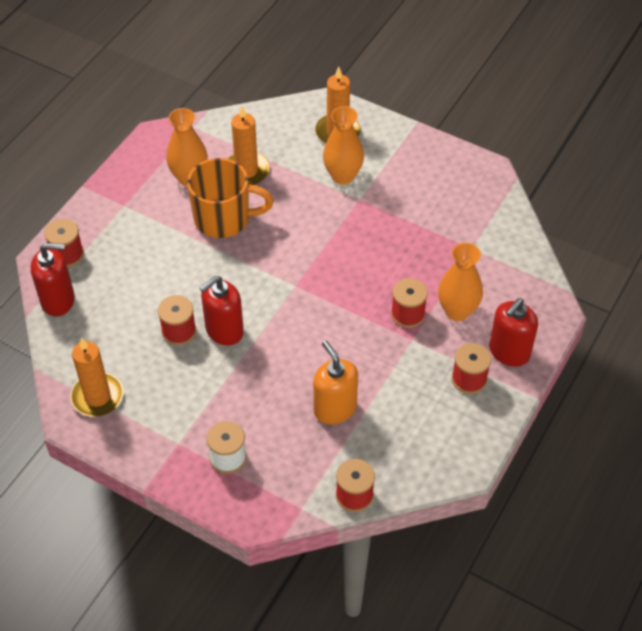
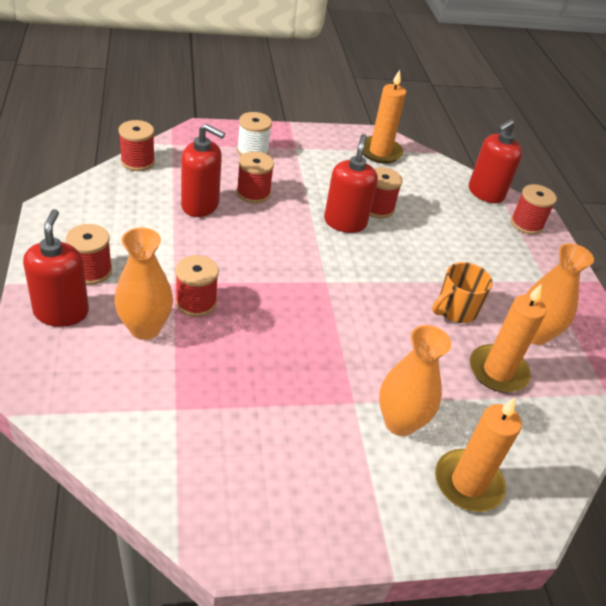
camera: 135 degrees right, 10 degrees down
(224, 219) = (455, 310): orange mug -> orange mug, size x0.64
(275, 401) = (253, 193): none -> red spool
(335, 408) = (200, 205): orange soap dispenser -> red soap dispenser

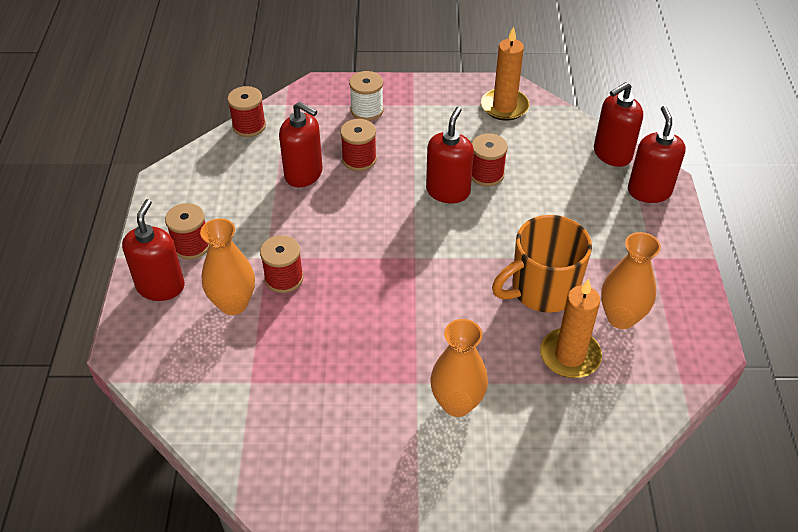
camera: 15 degrees right, 5 degrees up
(455, 310) = (542, 290): orange mug -> orange mug, size x1.57
(468, 483) = (509, 465): orange candle -> none
(526, 224) = (649, 191): red spool -> red soap dispenser

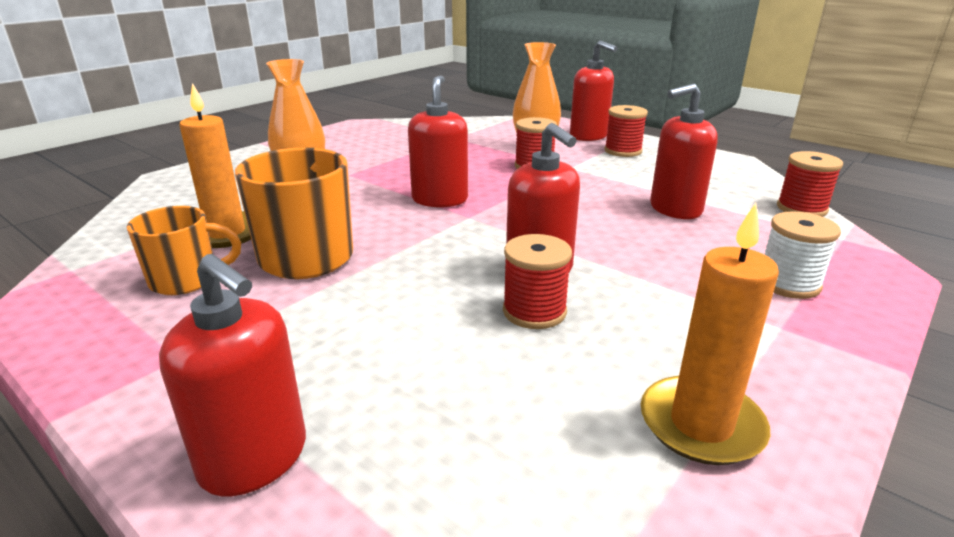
camera: 130 degrees right, 20 degrees down
(359, 159) = (671, 242): red spool -> none
(612, 154) = (400, 484): red soap dispenser -> red soap dispenser (440, 199)
(621, 317) = (186, 280): orange vase -> orange mug

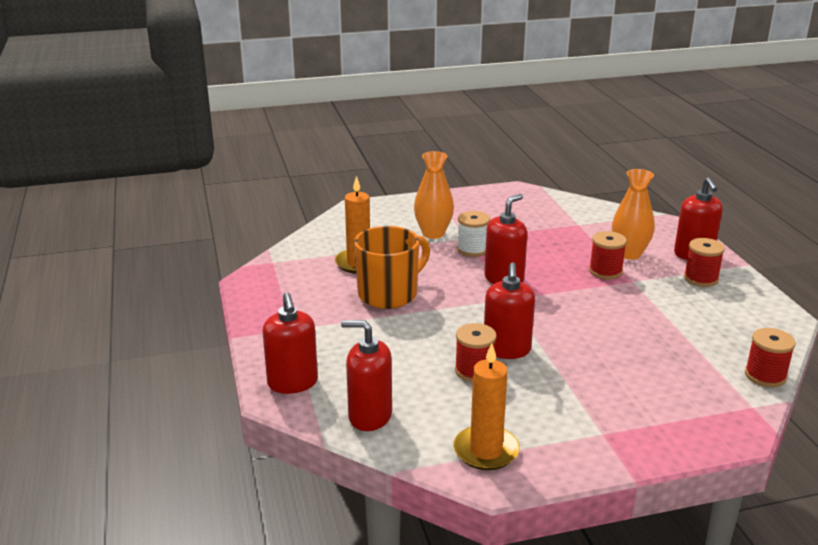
camera: 35 degrees right, 0 degrees up
(186, 280) = (320, 287): orange mug -> none
(675, 209) = (660, 341): red soap dispenser -> red soap dispenser (370, 416)
(788, 284) = (652, 415): white spool -> white spool (472, 249)

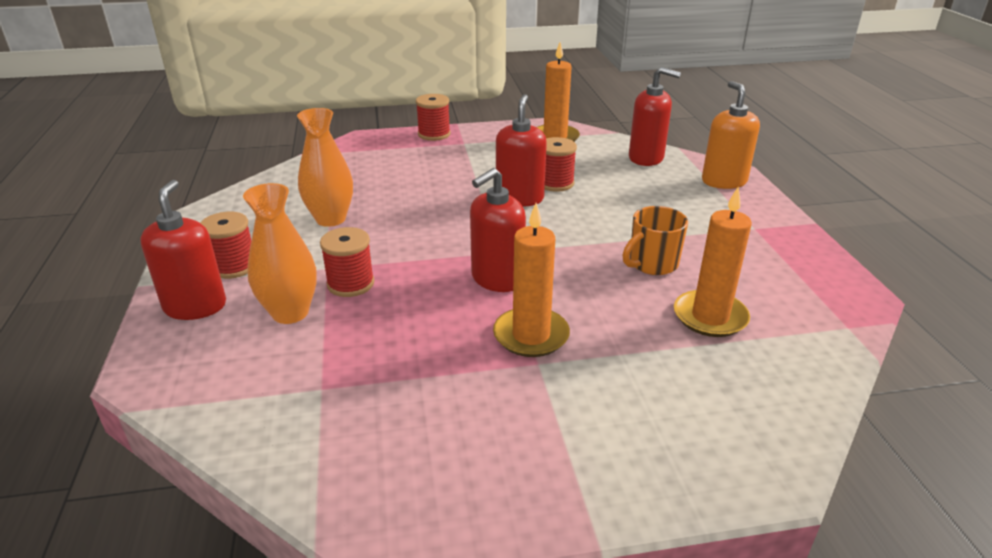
camera: 175 degrees left, 5 degrees up
(293, 383) = (723, 181): red soap dispenser -> orange soap dispenser
(389, 294) = (652, 264): orange mug -> orange mug, size x0.64
(433, 233) = (596, 378): orange vase -> orange vase (331, 219)
(472, 249) = (531, 335): white spool -> orange candle
(765, 375) = (294, 169): red spool -> red spool (434, 134)

